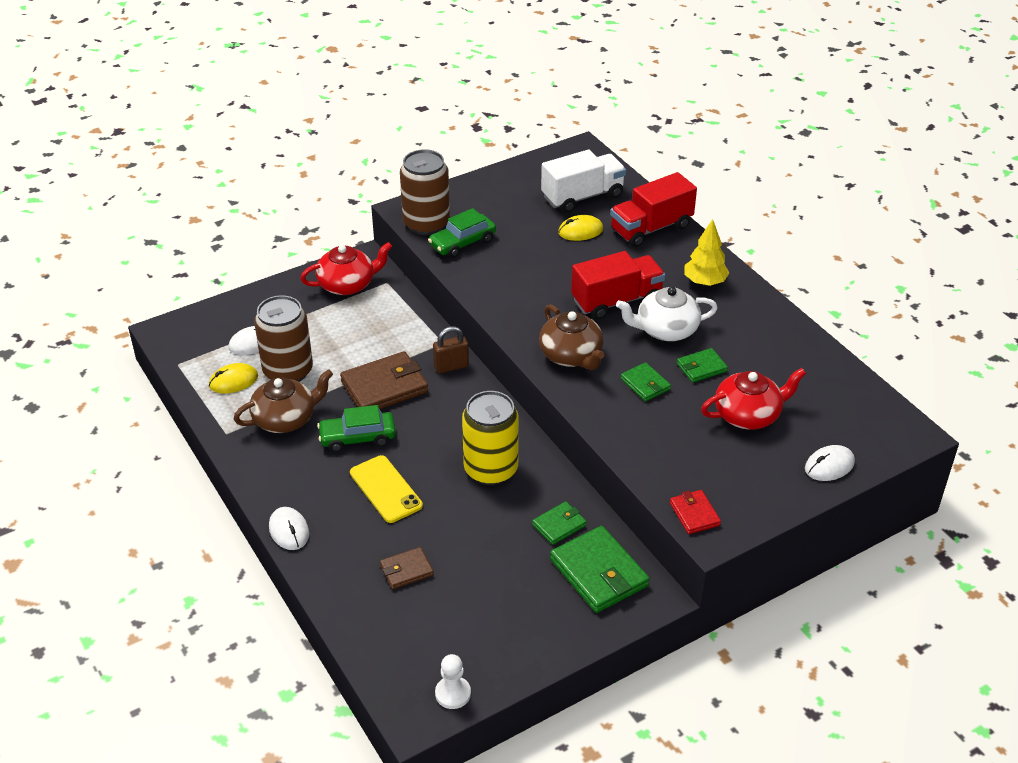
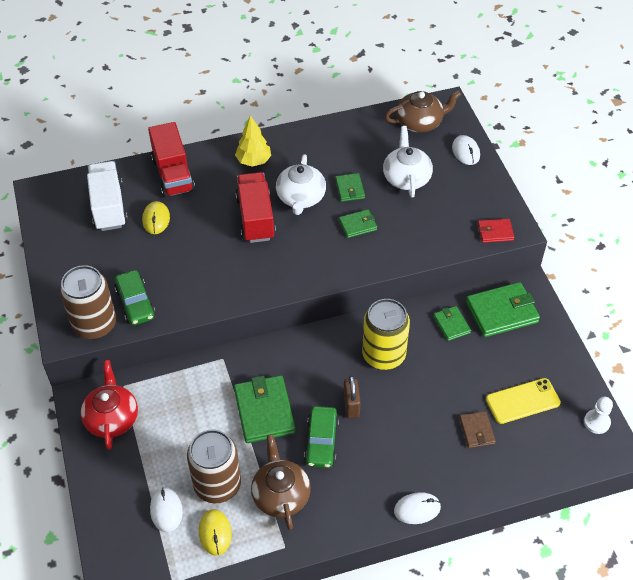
camera: 75 degrees left, 10 degrees up
(384, 387) = (264, 411): brown wallet -> green wallet
(385, 489) = (387, 431): yellow phone -> yellow phone (522, 401)
(451, 366) = (255, 358): brown padlock -> brown padlock (351, 405)
(571, 355) = (311, 261): brown teapot -> brown teapot (420, 122)
(748, 415) = (406, 178): red teapot -> white teapot

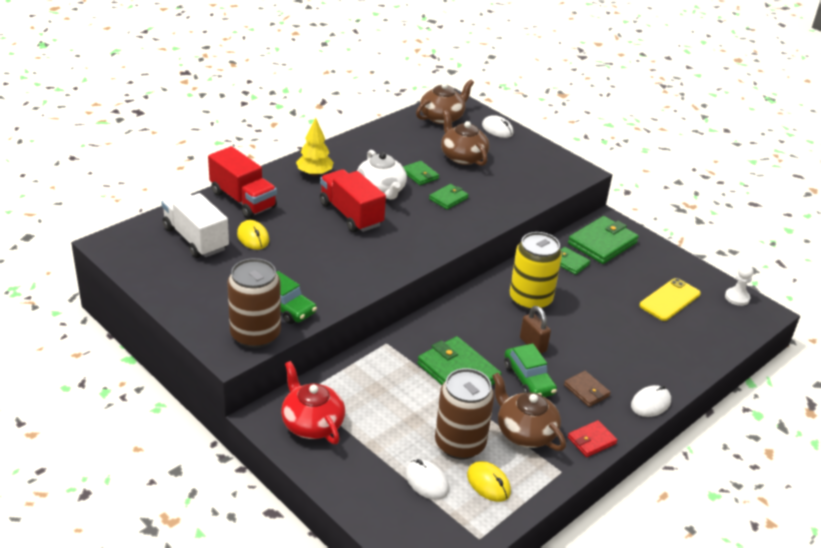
camera: 30 degrees left, 15 degrees down
(406, 178) = (462, 157): white teapot -> brown teapot
(477, 431) = (651, 331): brown wallet -> brown wallet (586, 391)
(495, 232) = (567, 177): red wallet -> red wallet (591, 441)

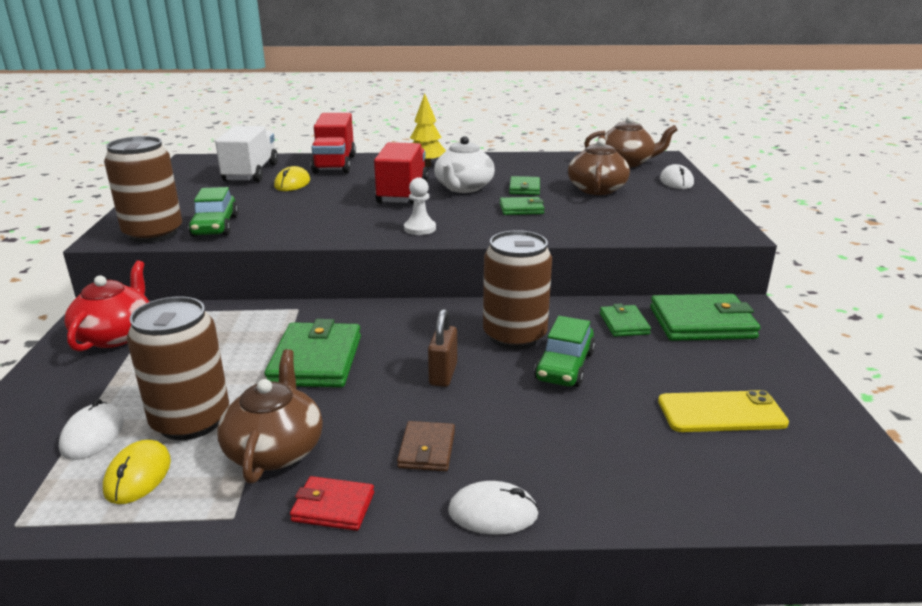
camera: 45 degrees right, 10 degrees down
(528, 379) = (377, 403): green car -> green car (565, 366)
(530, 299) = (514, 336): yellow can -> brown can
(737, 297) = (858, 459): white pawn -> white pawn (420, 228)

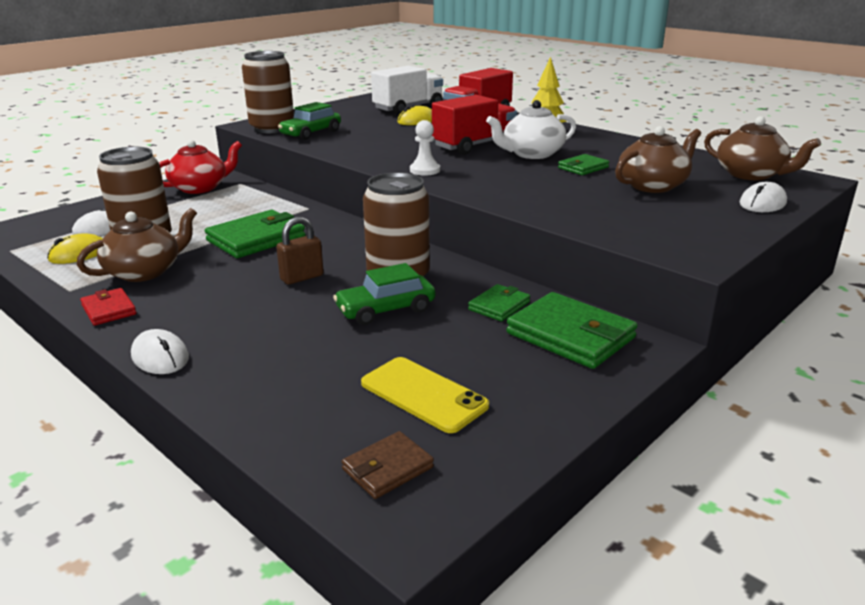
camera: 45 degrees right, 0 degrees up
(427, 449) = (203, 309): brown wallet -> brown wallet (387, 468)
(521, 209) = (538, 180): green wallet -> none

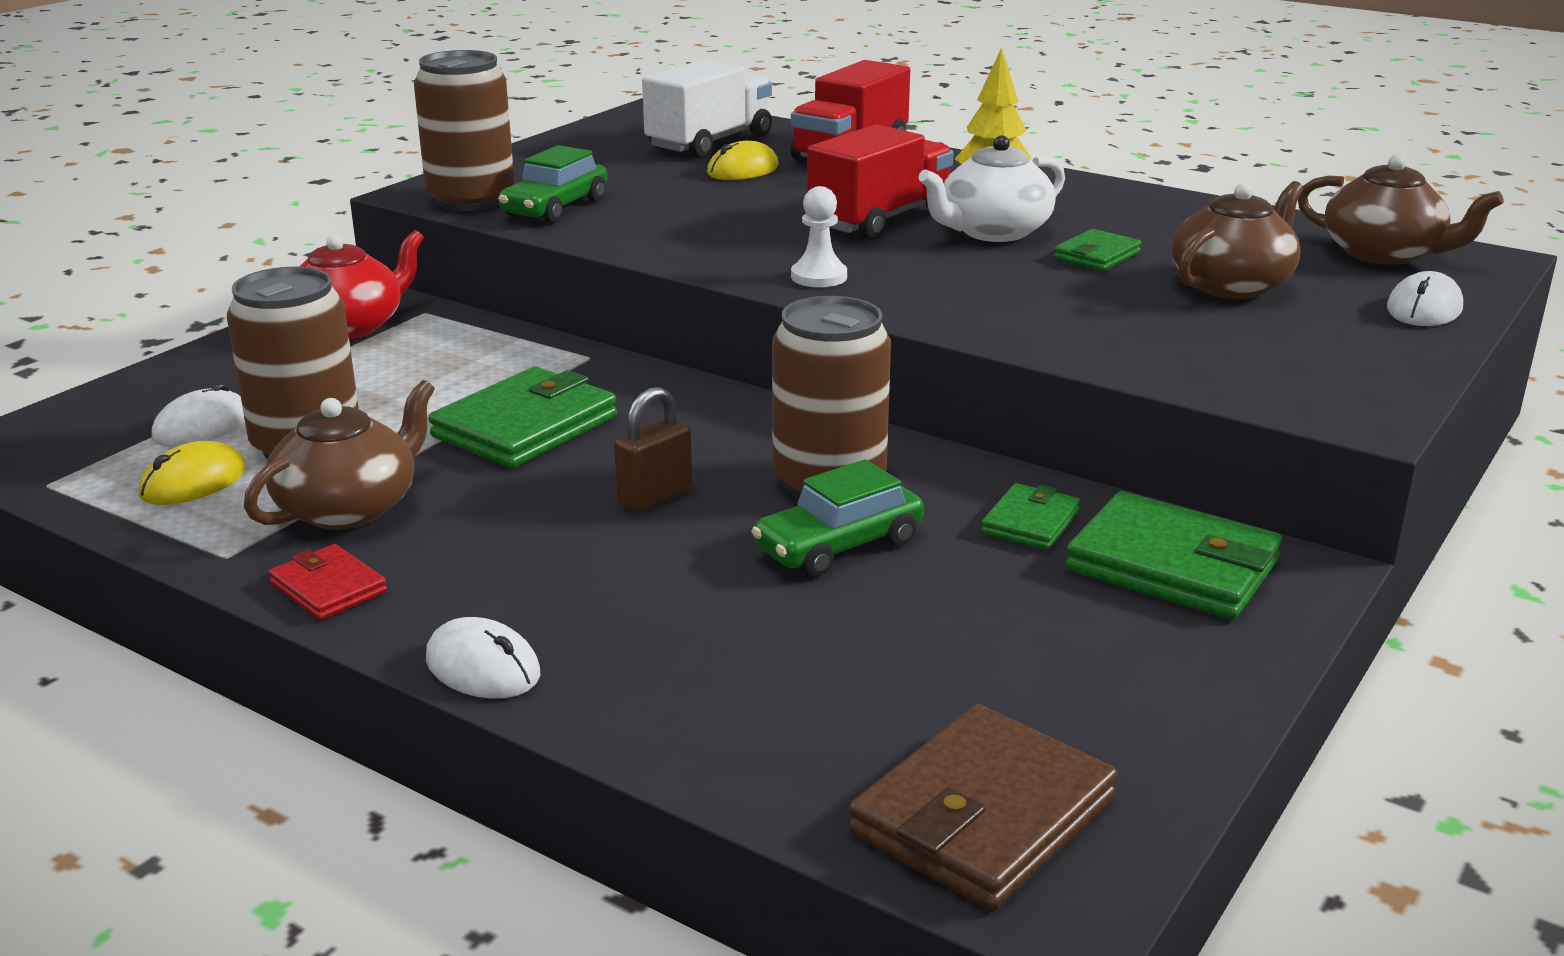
camera: 10 degrees left, 0 degrees up
(387, 468) = (983, 816): brown wallet -> brown wallet, size x1.84
(423, 394) = (979, 689): yellow phone -> none

